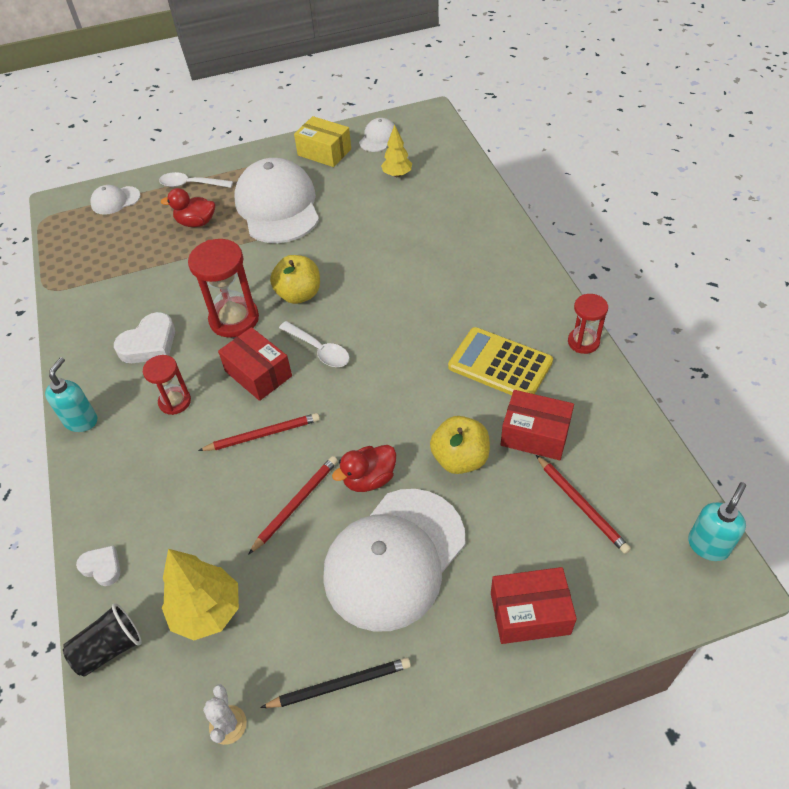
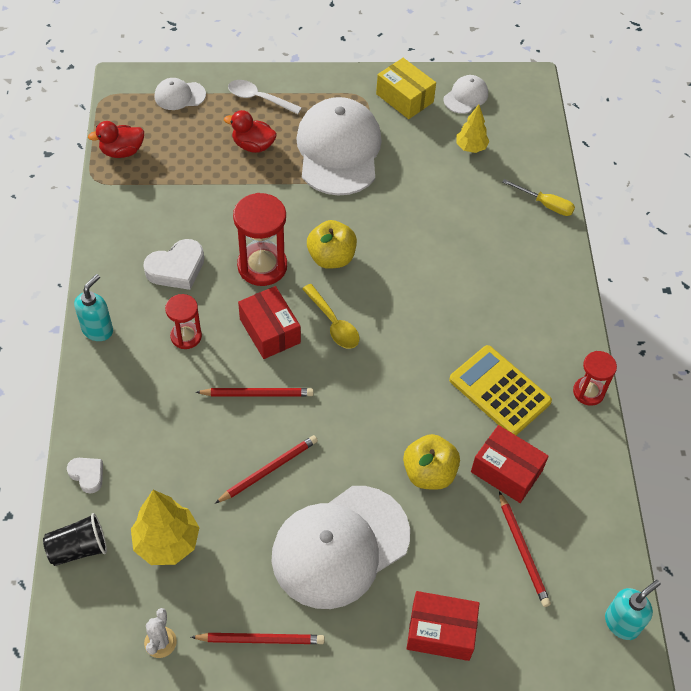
camera: 10 degrees right, 5 degrees up
(319, 350) = (333, 323): white spoon -> yellow spoon
(340, 684) = (260, 639): black pencil -> red pencil
(369, 479) = (340, 466): red duck -> red duck (122, 151)
(480, 201) = (545, 204): none -> yellow screwdriver

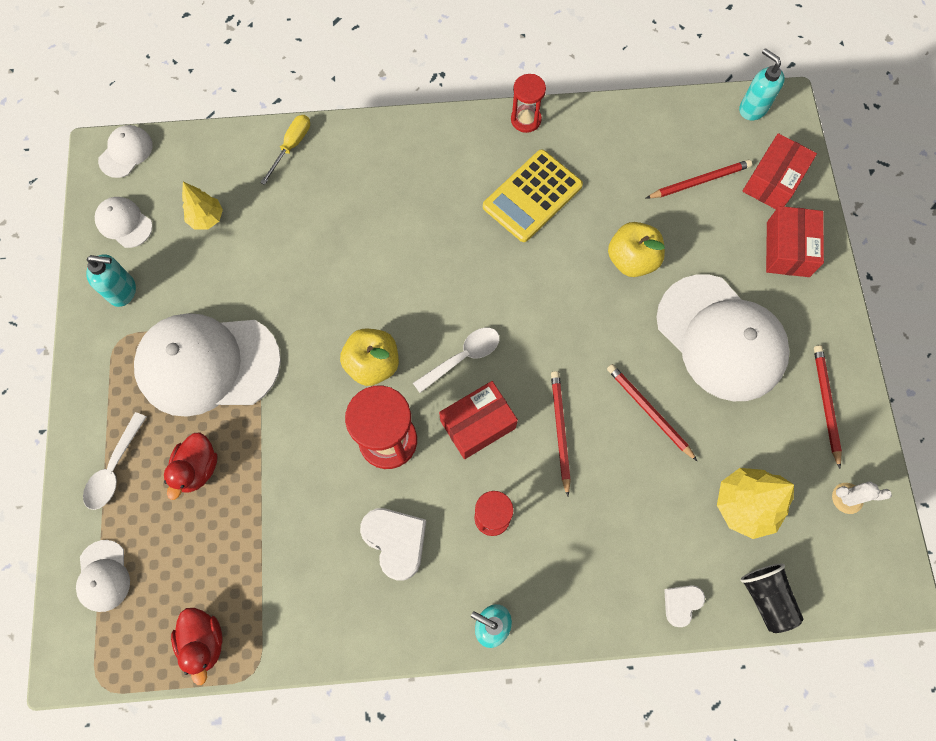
camera: 90 degrees left, 15 degrees up
(333, 323) = (463, 357): yellow spoon -> white spoon
(404, 98) = (123, 291): yellow box -> turquoise soap dispenser
(506, 471) = (620, 192): red box -> red box (773, 181)
(532, 95) = (126, 152): none -> white cap

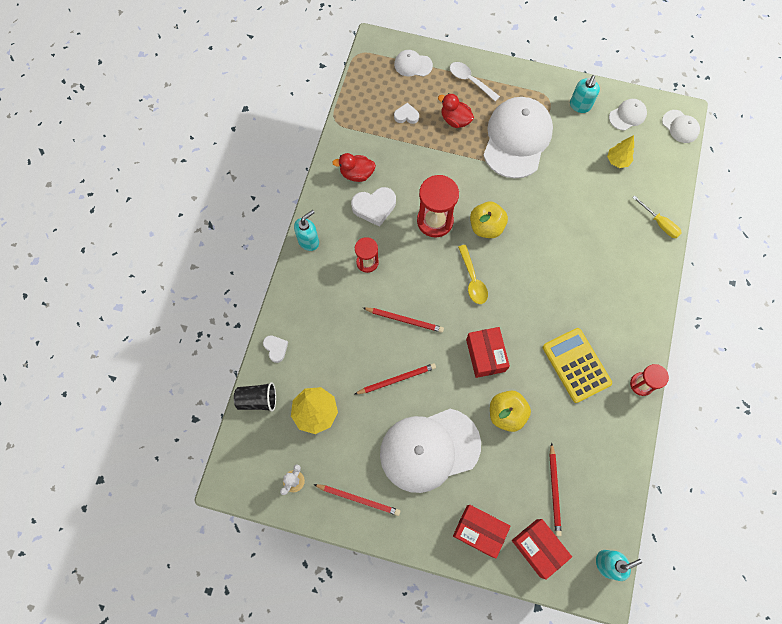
camera: 110 degrees right, 0 degrees up
(204, 641) = (360, 102): red duck -> red duck (356, 174)
(210, 550) = (406, 116): none -> white heart
(463, 357) = (472, 280): white spoon -> yellow spoon
(478, 424) = (426, 273): red box -> red box (485, 355)

